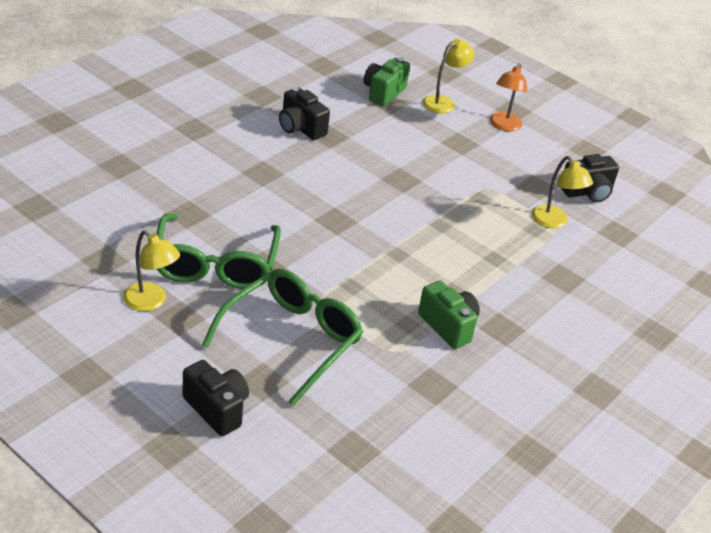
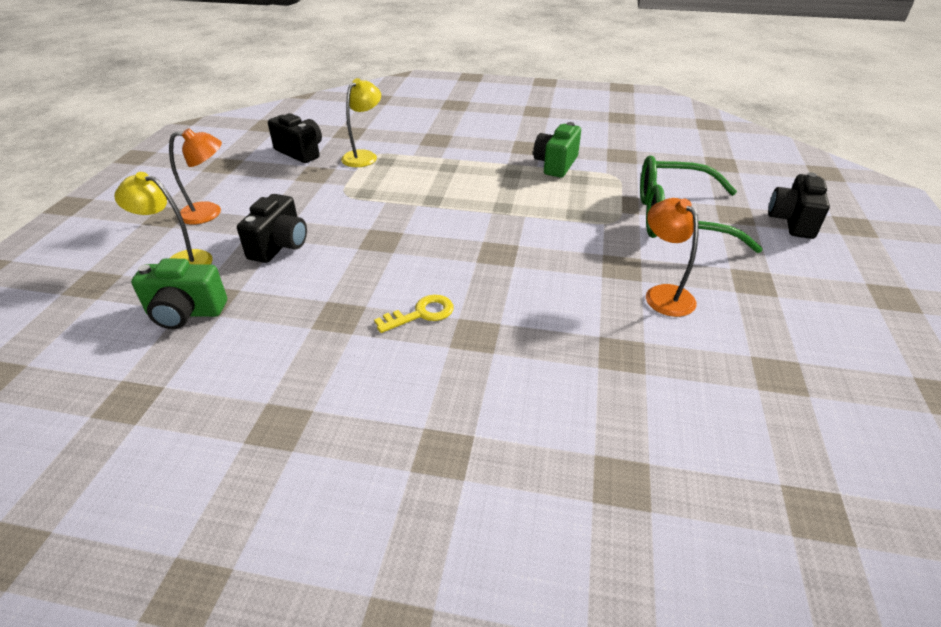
camera: 115 degrees left, 0 degrees up
(151, 302) = (768, 307): yellow lamp -> none
(215, 265) = (663, 294): green glasses -> orange lamp
(300, 128) = (342, 347): black camera -> black camera (279, 246)
(301, 163) = (421, 314): none -> yellow key

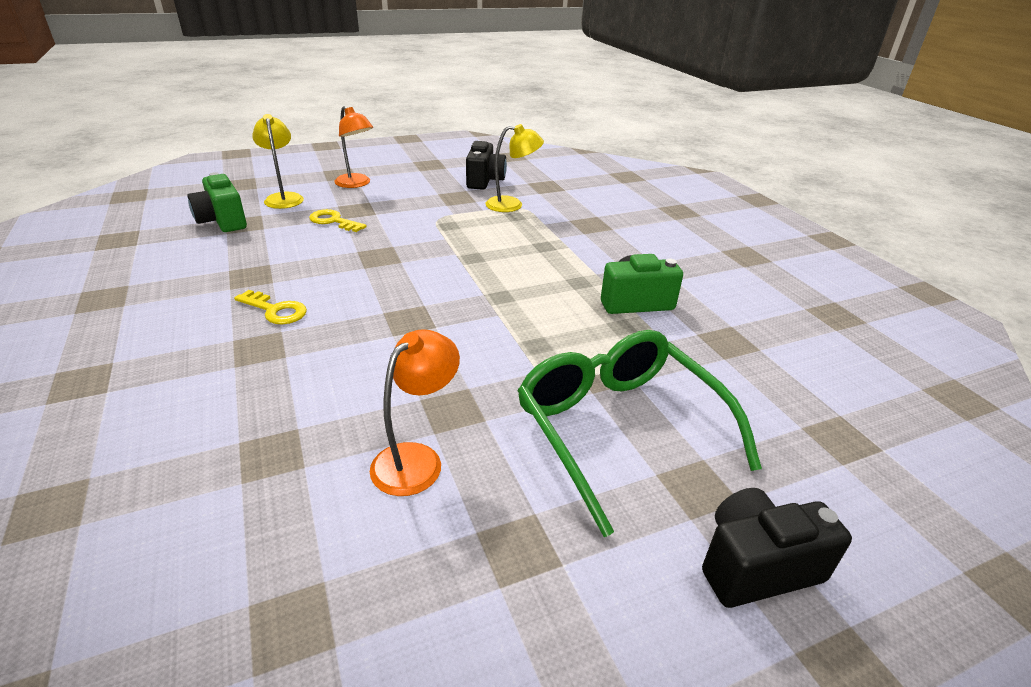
camera: 55 degrees right, 5 degrees down
(279, 246) = (333, 221): black camera -> yellow key

